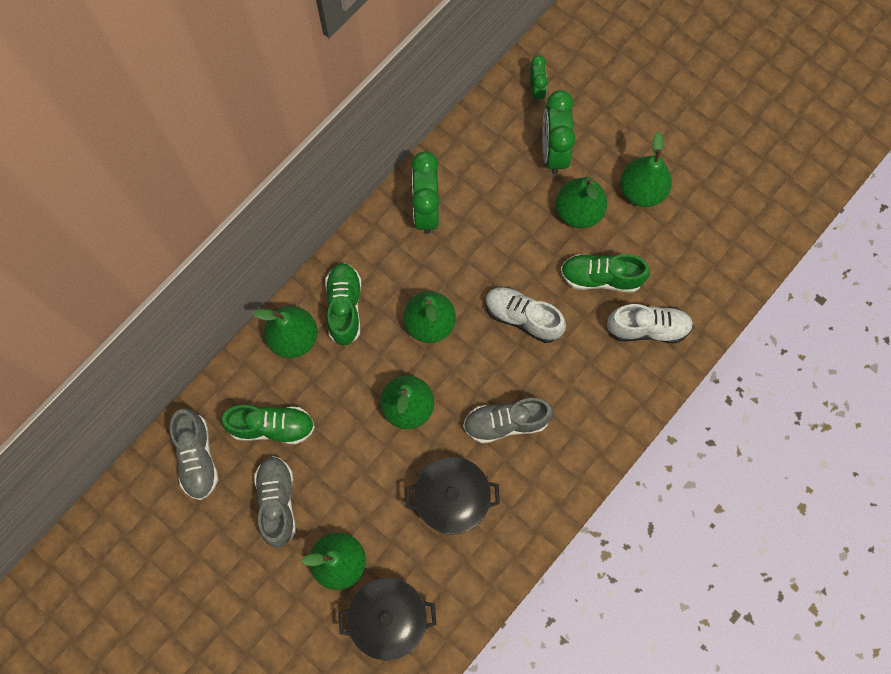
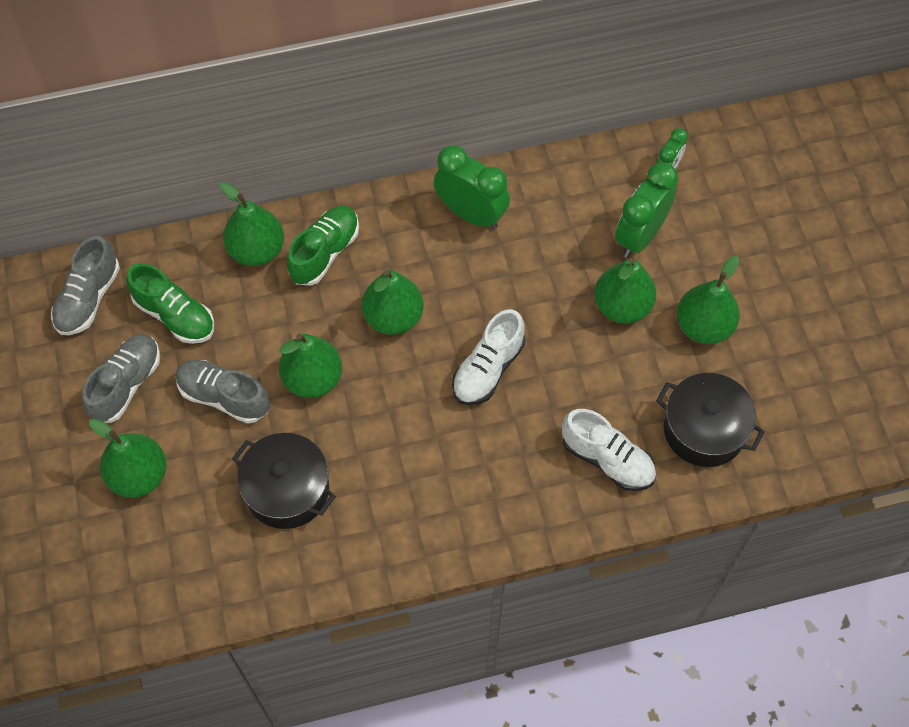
camera: 35 degrees right, 10 degrees down
(389, 618) = (142, 557): black pot -> black pot (704, 430)
(426, 210) = (471, 214): green clock -> green clock turned 90 degrees clockwise
(506, 422) = (395, 455): grey shoe -> grey shoe (224, 397)
(522, 317) = (488, 369): white shoe -> white shoe turned 120 degrees counterclockwise
(601, 277) = (597, 381): green shoe -> none

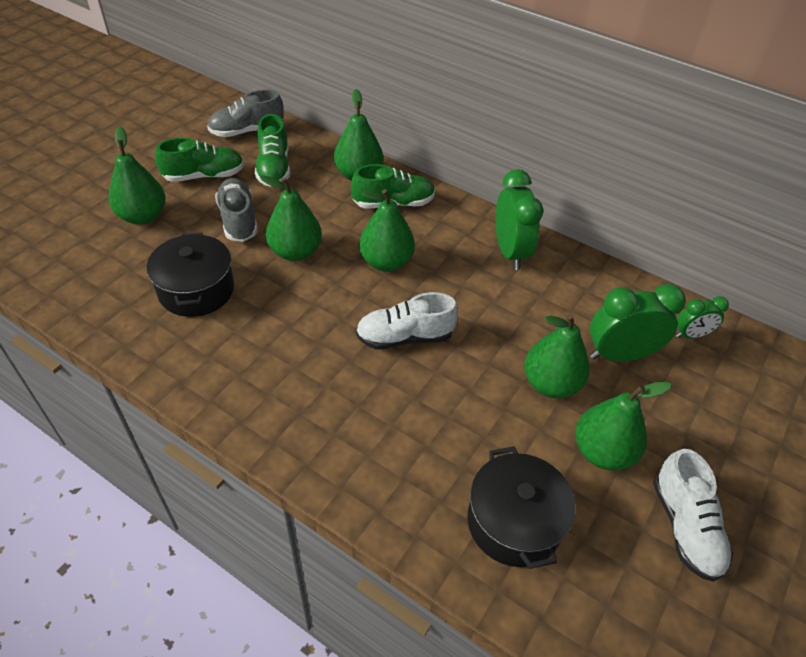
camera: 45 degrees right, 15 degrees down
(126, 384) = (204, 176): grey shoe -> green shoe
(607, 459) = (411, 466): white shoe -> white shoe (685, 527)

